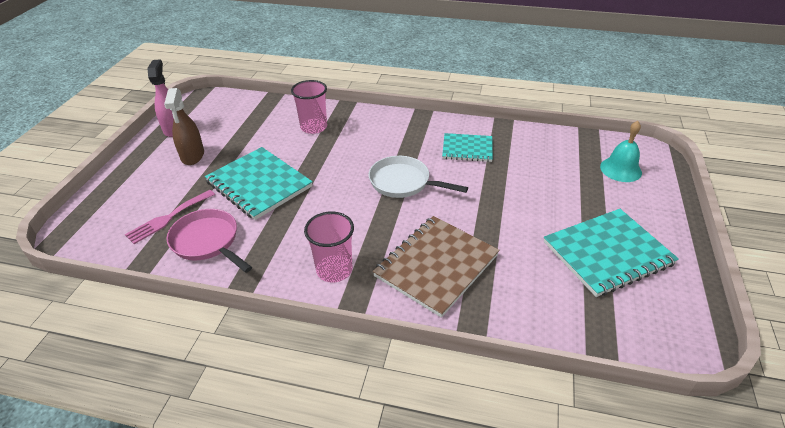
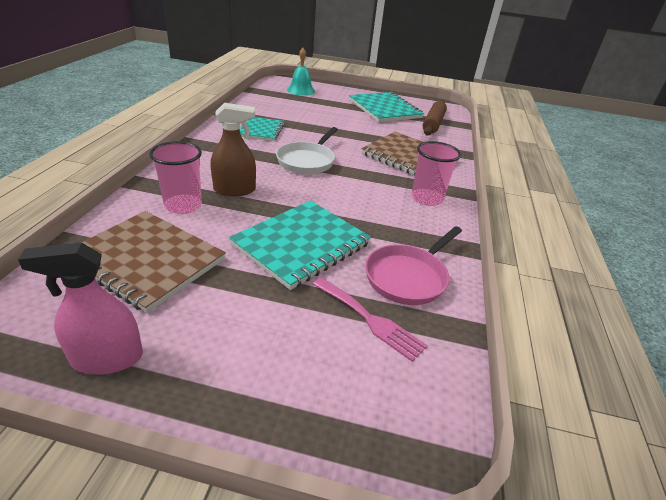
camera: 95 degrees left, 5 degrees down
(192, 156) = (216, 316): brown spray bottle -> brown spray bottle (234, 190)
(250, 125) = (146, 260): none -> brown notebook
(579, 310) = (433, 124): none -> brown rolling pin

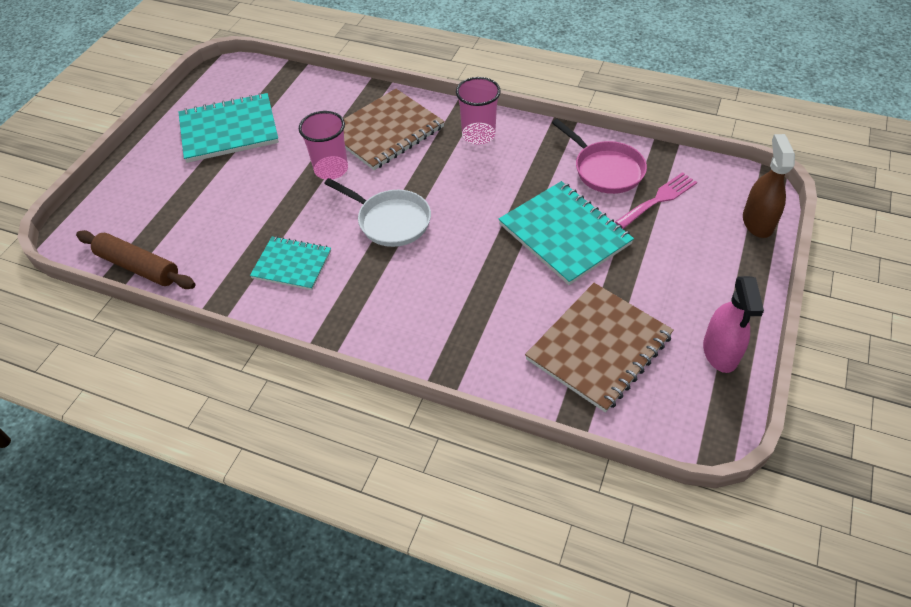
camera: 75 degrees left, 15 degrees up
(183, 205) = (497, 330): pink cup -> pink cup (331, 169)
(234, 190) = (462, 287): brown spray bottle -> brown spray bottle (757, 222)
(301, 90) = (132, 215): turquoise bell -> none
(433, 124) = (287, 93): brown rolling pin -> brown rolling pin (138, 266)

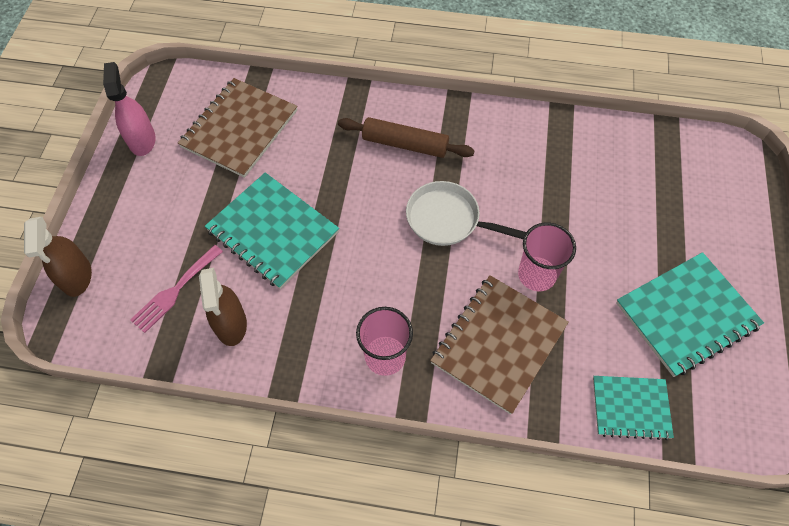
camera: 165 degrees right, 10 degrees up
(138, 266) = (655, 136): brown rolling pin -> brown rolling pin (405, 144)
(292, 264) = (520, 159): turquoise notebook -> turquoise notebook (630, 408)
(605, 170) = (231, 324): pink pan -> brown spray bottle

